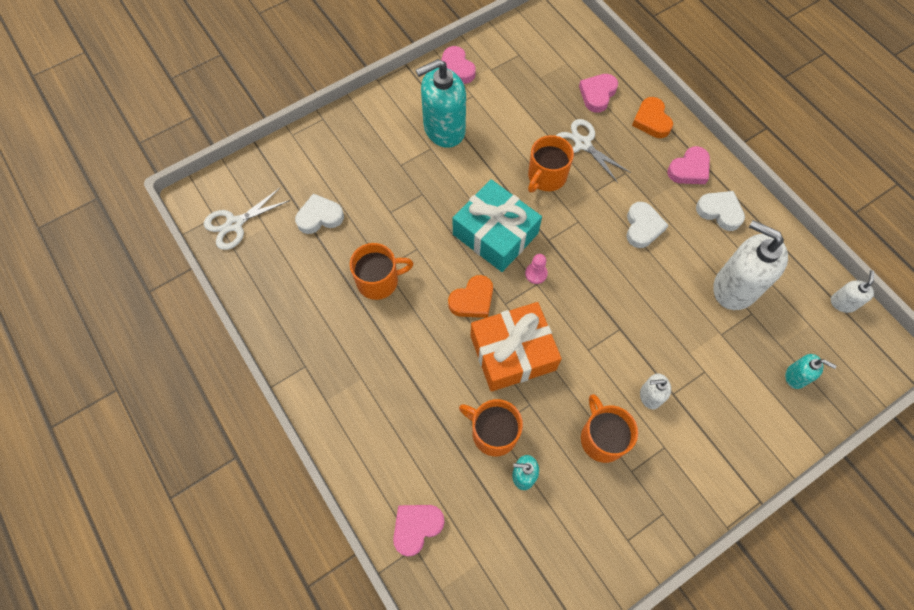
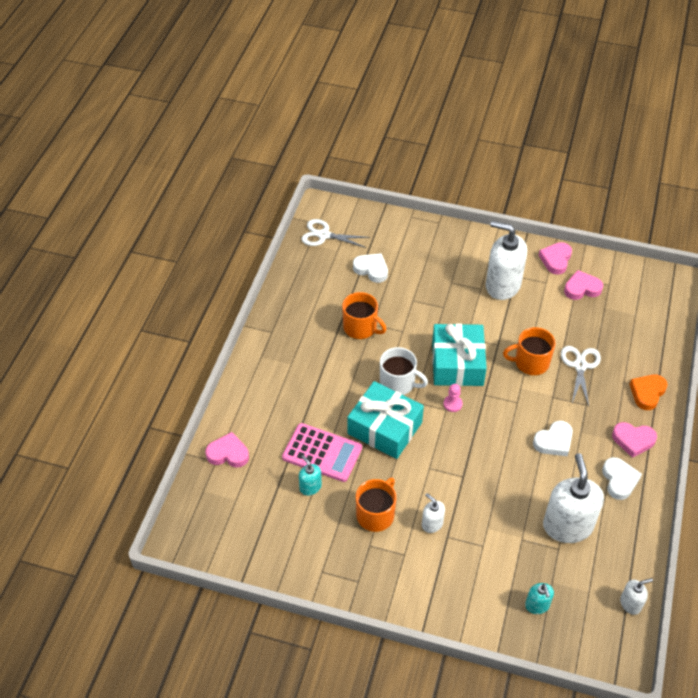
camera: 50 degrees right, 15 degrees down
(444, 129) = (502, 285): turquoise soap dispenser -> white soap dispenser
(472, 300) = (398, 383): orange heart -> white mug
(493, 433) = (322, 453): orange mug -> pink calculator
(513, 353) = (384, 428): orange gift -> turquoise gift
(597, 94) = (631, 348): pink heart -> pink heart (582, 288)

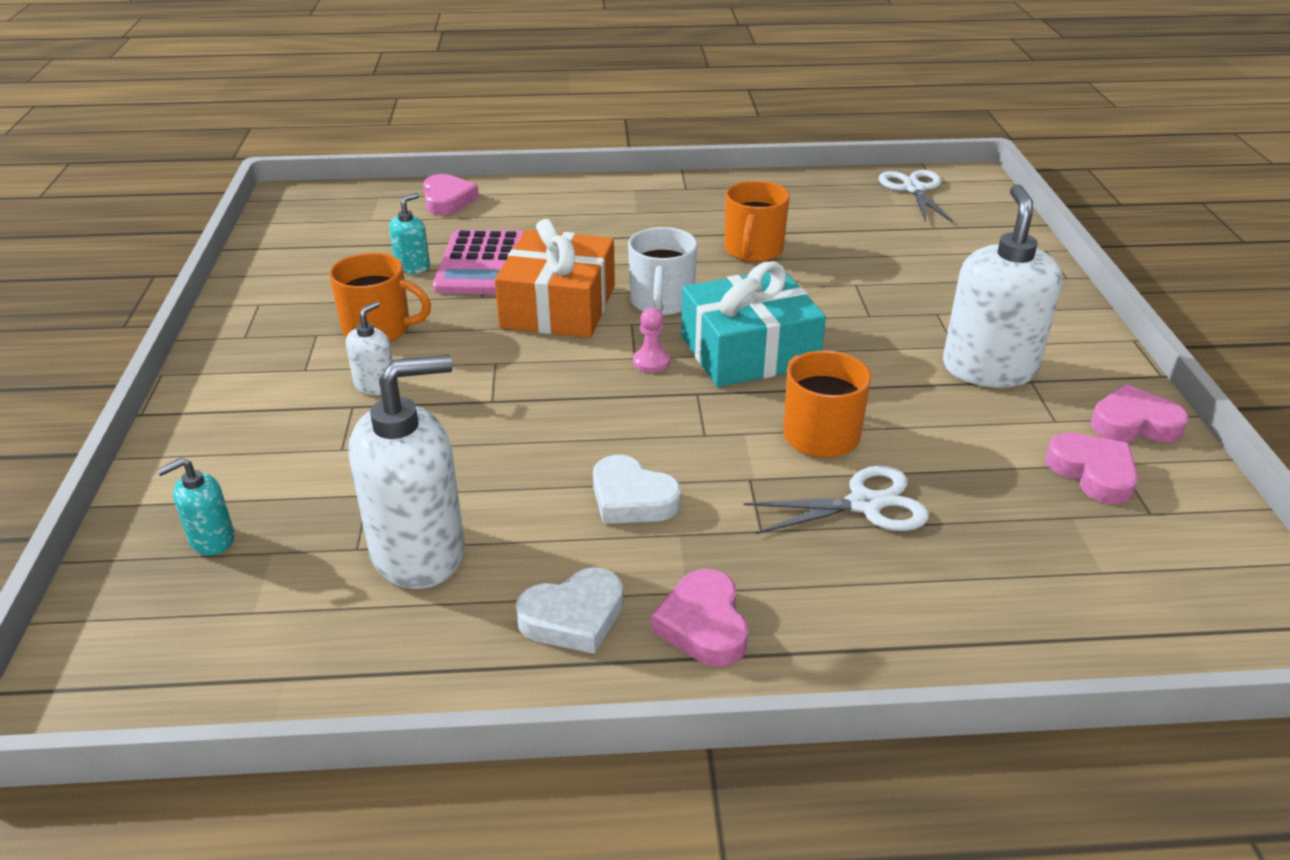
camera: 70 degrees right, 15 degrees down
(371, 269) = (885, 237): white heart -> none
(384, 428) = (558, 306): turquoise gift -> orange gift
(630, 603) = (227, 688): white soap dispenser -> none
(647, 393) = (867, 629): orange heart -> none

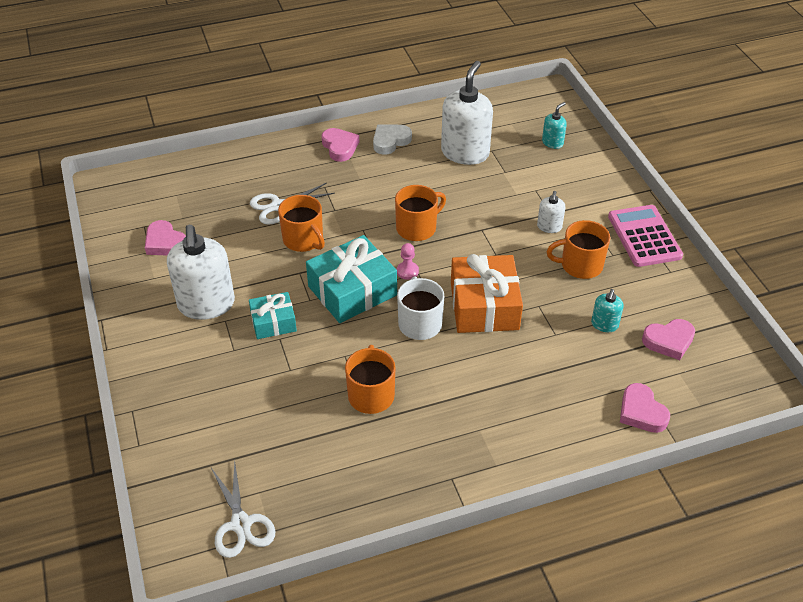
camera: 165 degrees right, 10 degrees up
(419, 552) = (465, 153): white soap dispenser -> white soap dispenser turned 150 degrees clockwise
(481, 264) = (560, 337): pink calculator -> pink calculator (644, 236)
(604, 420) = (417, 228): none -> orange mug
(632, 498) = (386, 190): white heart -> none
(878, 333) = (273, 322): none -> turquoise gift
(1134, 423) = (132, 278): pink heart -> pink heart (669, 341)

